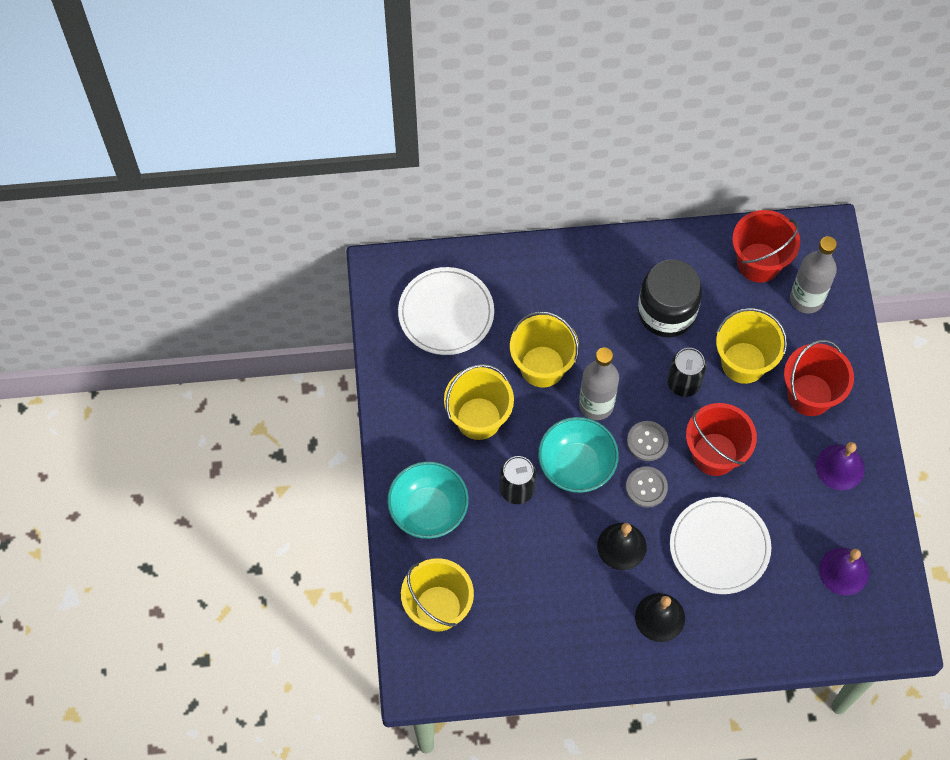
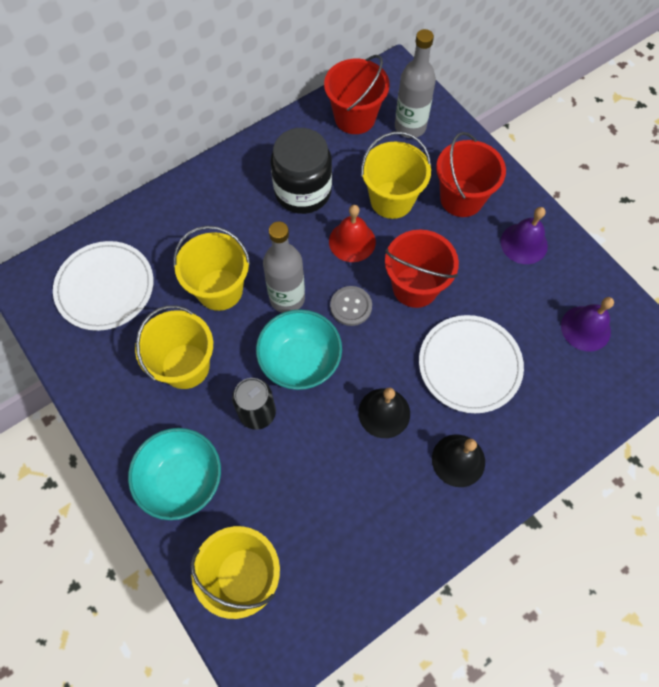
camera: 30 degrees left, 0 degrees up
(646, 487) = (374, 347): grey button -> none
(683, 383) = (352, 241): black can -> red bell

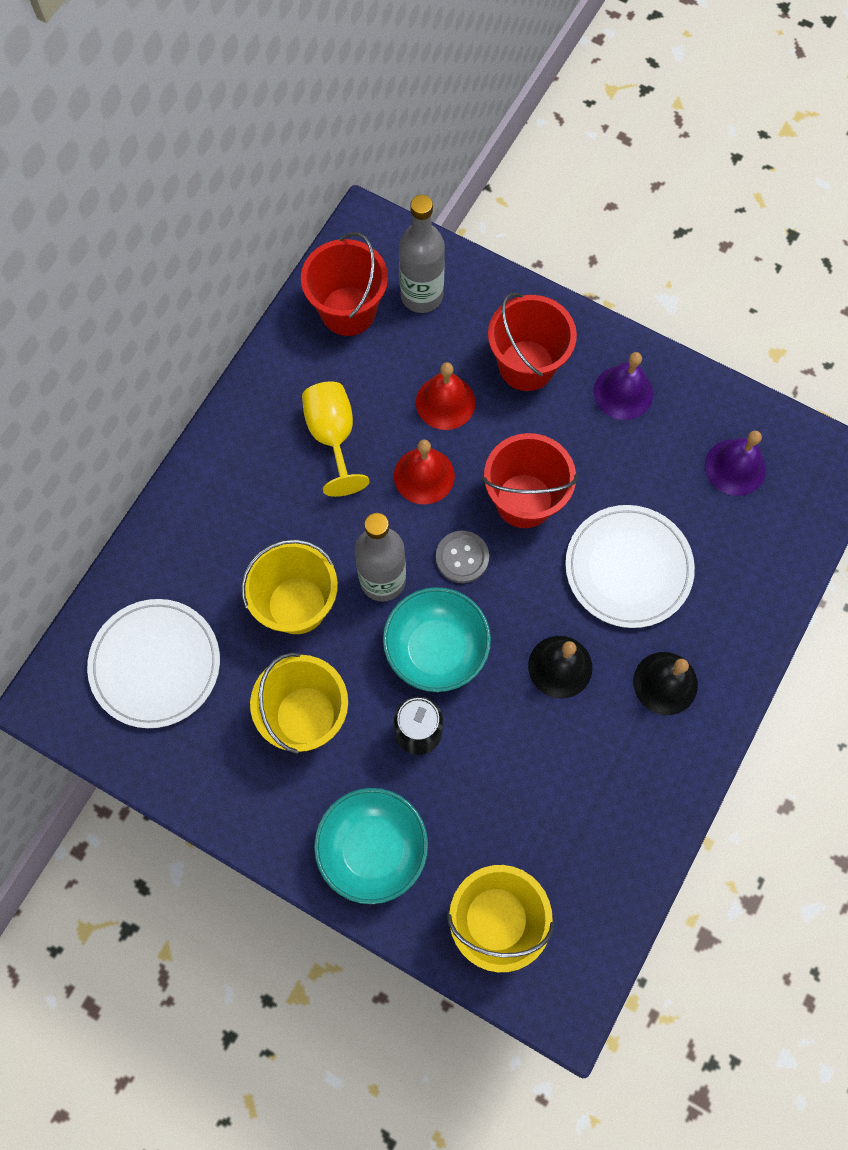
camera: 25 degrees left, 5 degrees up
(303, 191) = (333, 436): black jar -> yellow goblet
(391, 200) = (445, 402): yellow bucket -> red bell

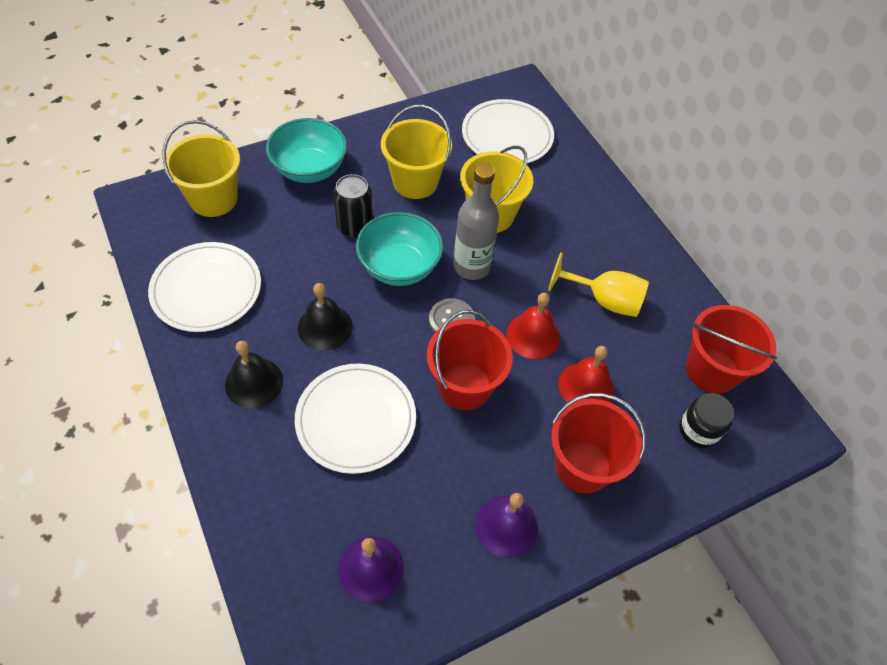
camera: 120 degrees right, 15 degrees down
(421, 296) = (698, 430): grey bottle -> black jar
(609, 817) = (206, 289): none -> white plate

